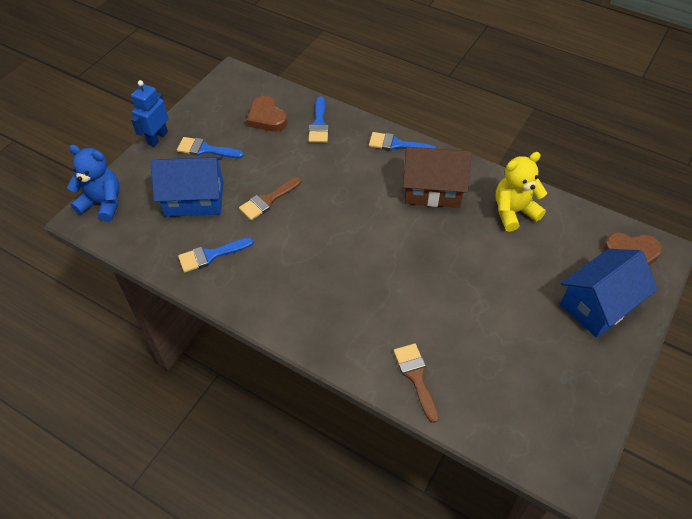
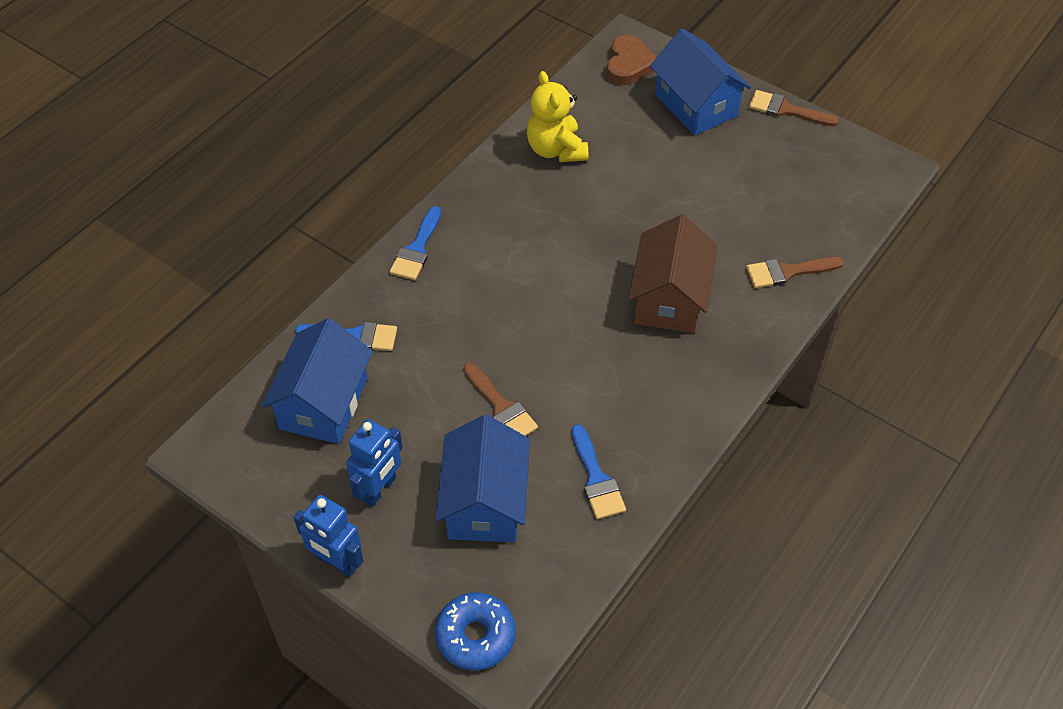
camera: 85 degrees left, 0 degrees up
(103, 203) = (475, 636): blue teddy bear -> blue donut
(205, 149) = (379, 489): blue brush -> blue robot
(267, 118) = (324, 403): brown heart -> blue house
(433, 189) = (508, 221): brown house -> brown house (669, 298)
(619, 379) = (786, 110): none -> brown brush

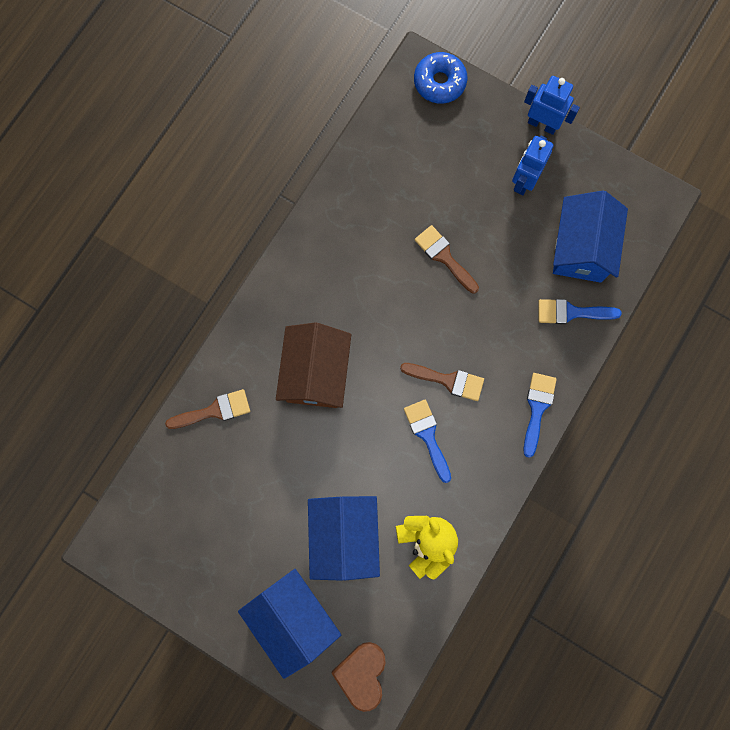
camera: 175 degrees right, 25 degrees up
(485, 502) = (446, 177): blue house -> blue house (344, 536)
(596, 479) = (367, 202): blue brush -> blue brush (427, 435)
(786, 110) = (202, 619): brown brush -> brown brush (448, 380)

